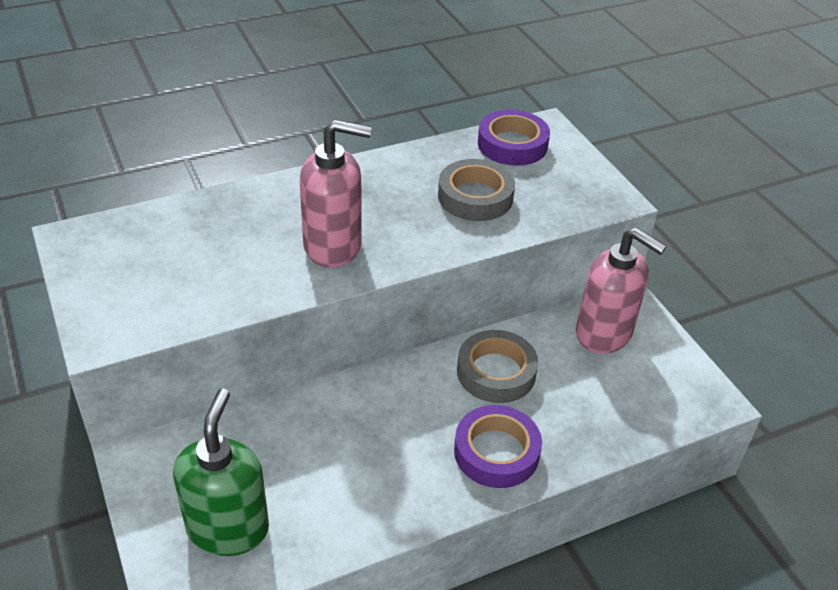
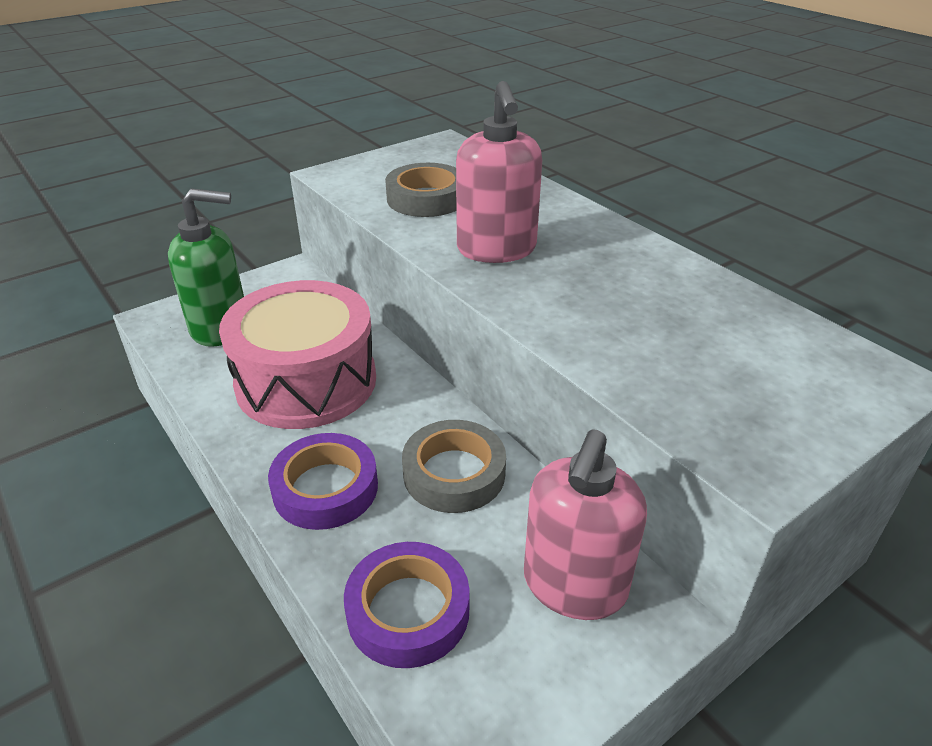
camera: 80 degrees right, 5 degrees down
(352, 456) = (306, 381): none -> pink drum
(475, 197) = (653, 330): grey tape -> grey tape (426, 198)
(512, 144) = (805, 349): purple tape -> purple tape (408, 611)

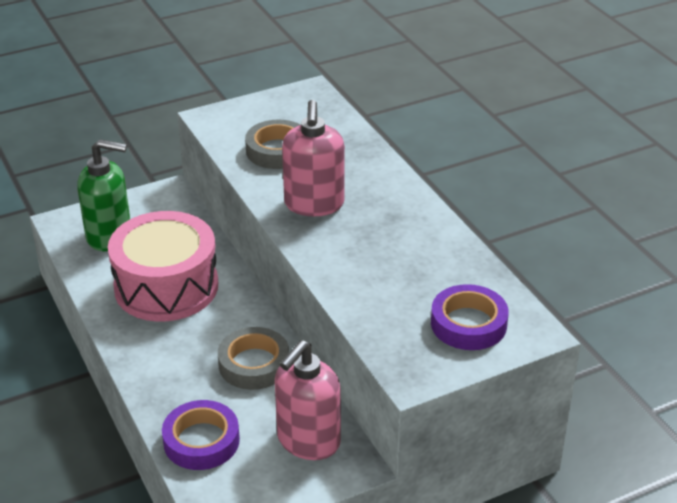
camera: 10 degrees right, 0 degrees up
(325, 488) = (165, 363): purple tape -> purple tape (468, 324)

